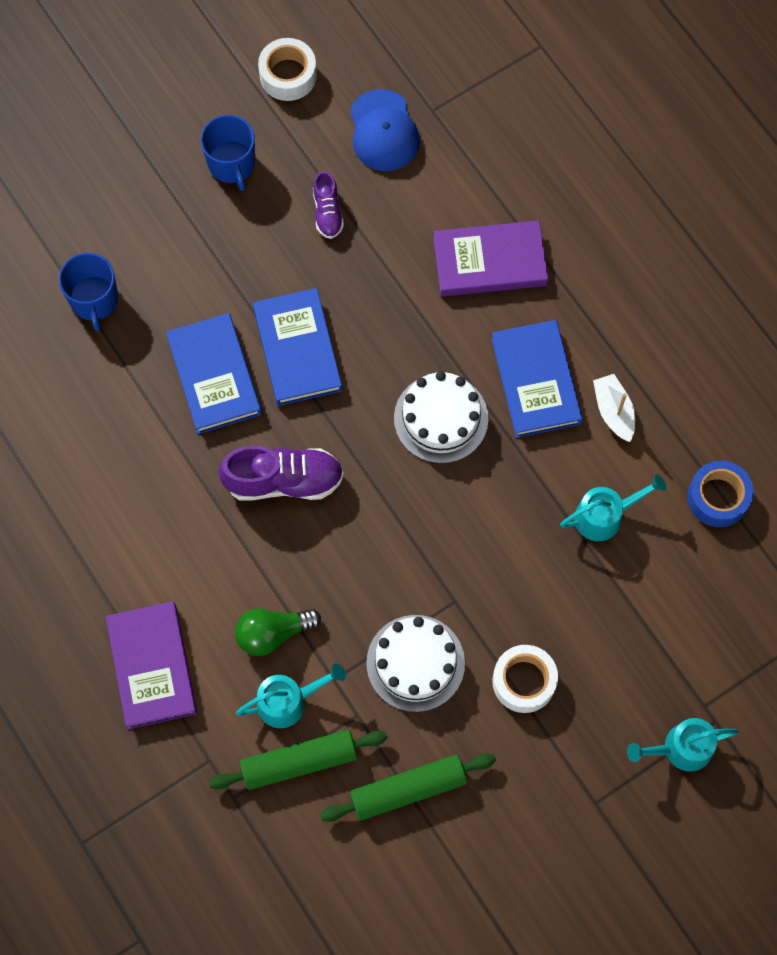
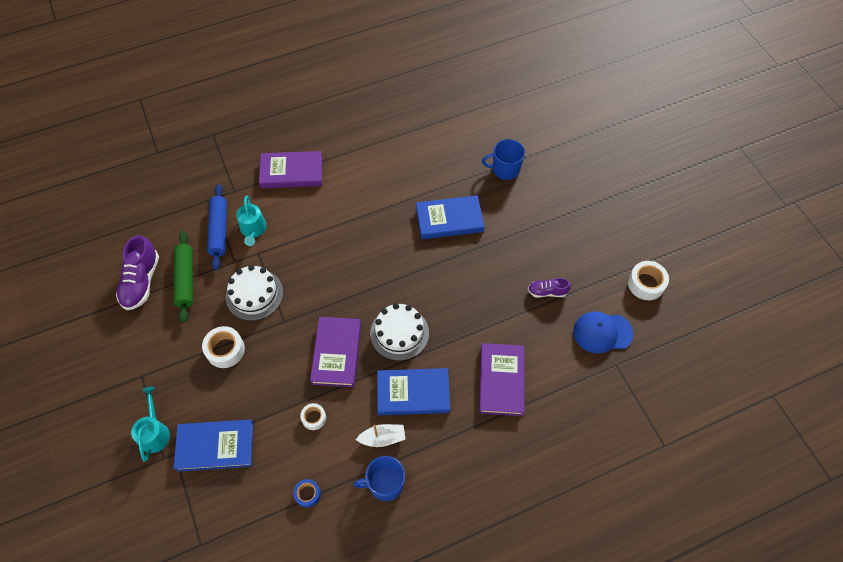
camera: 100 degrees right, 10 degrees down
(232, 164) = (585, 245): blue mug -> blue mug (385, 484)
(272, 633) = (292, 228): green light bulb -> none
(284, 481) = (379, 245): purple shoe -> purple shoe (141, 281)
(297, 349) = (458, 263): blue book -> blue book (215, 446)
(299, 762) = (219, 230): green rolling pin -> blue rolling pin
(494, 506) = (337, 353): none -> purple book
(605, 515) = (314, 418): turquoise watering can -> white tape
(718, 497) = (307, 494): blue tape -> blue tape, size x0.61

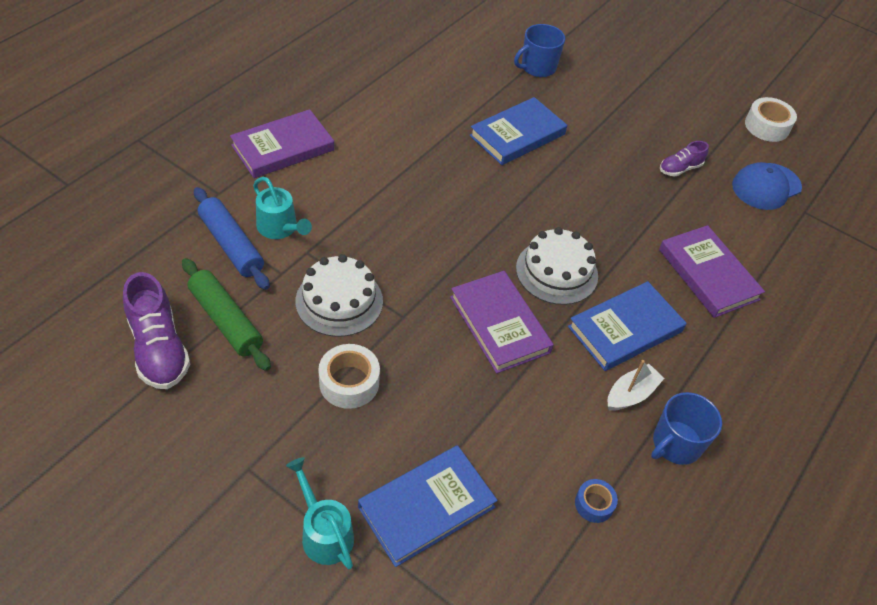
camera: 35 degrees left, 10 degrees down
(314, 418) = (530, 410): white tape -> none

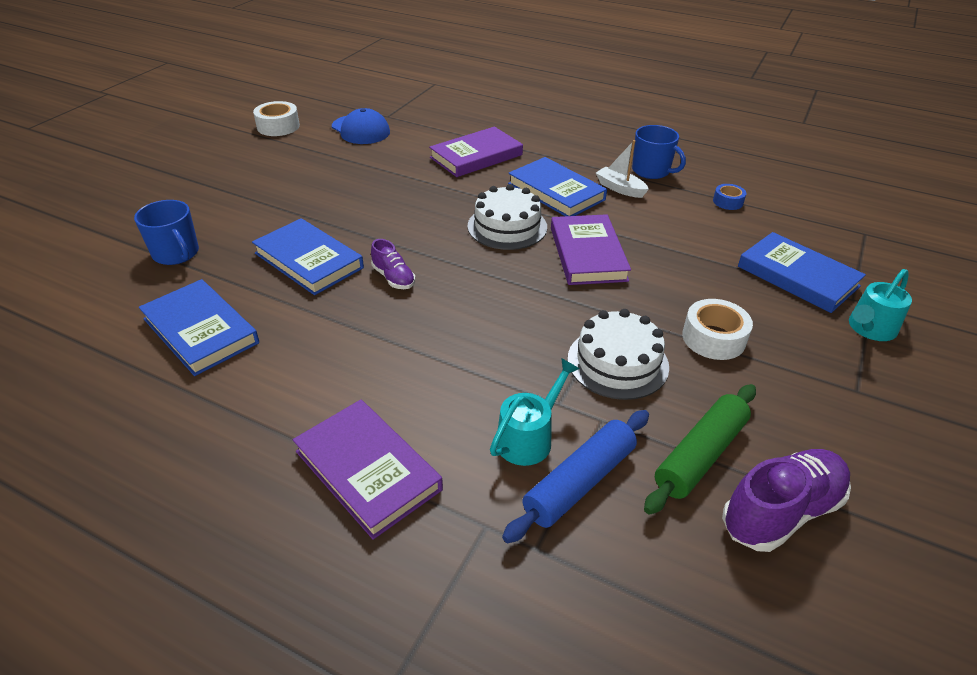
camera: 95 degrees left, 10 degrees down
(439, 80) = (201, 331): none -> blue book
(499, 324) = (587, 254): purple book -> purple book turned 60 degrees counterclockwise
(680, 169) = (346, 167): purple shoe -> purple shoe (393, 278)

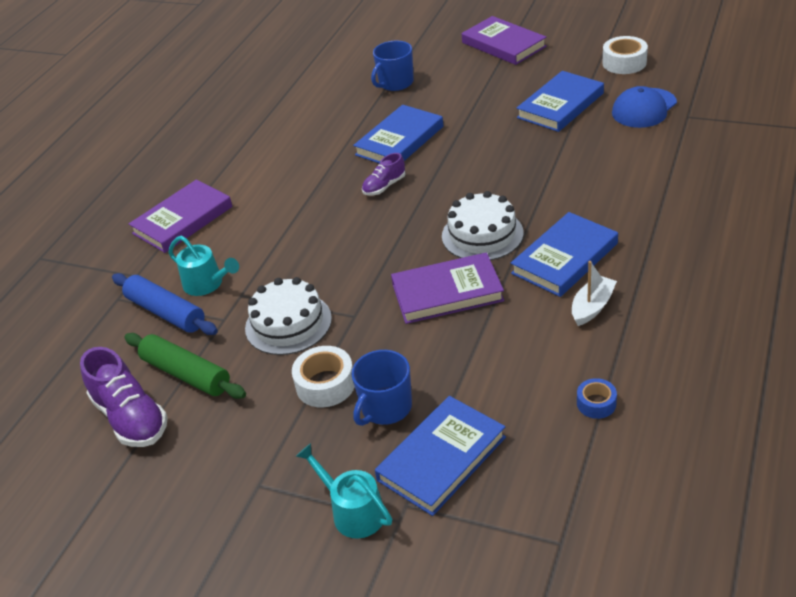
camera: 90 degrees right, 0 degrees up
(201, 331) = (308, 121): blue book -> blue book (560, 105)
(476, 156) = (621, 192): purple book -> purple book (503, 45)
(651, 171) = (650, 332): blue mug -> blue mug (385, 408)

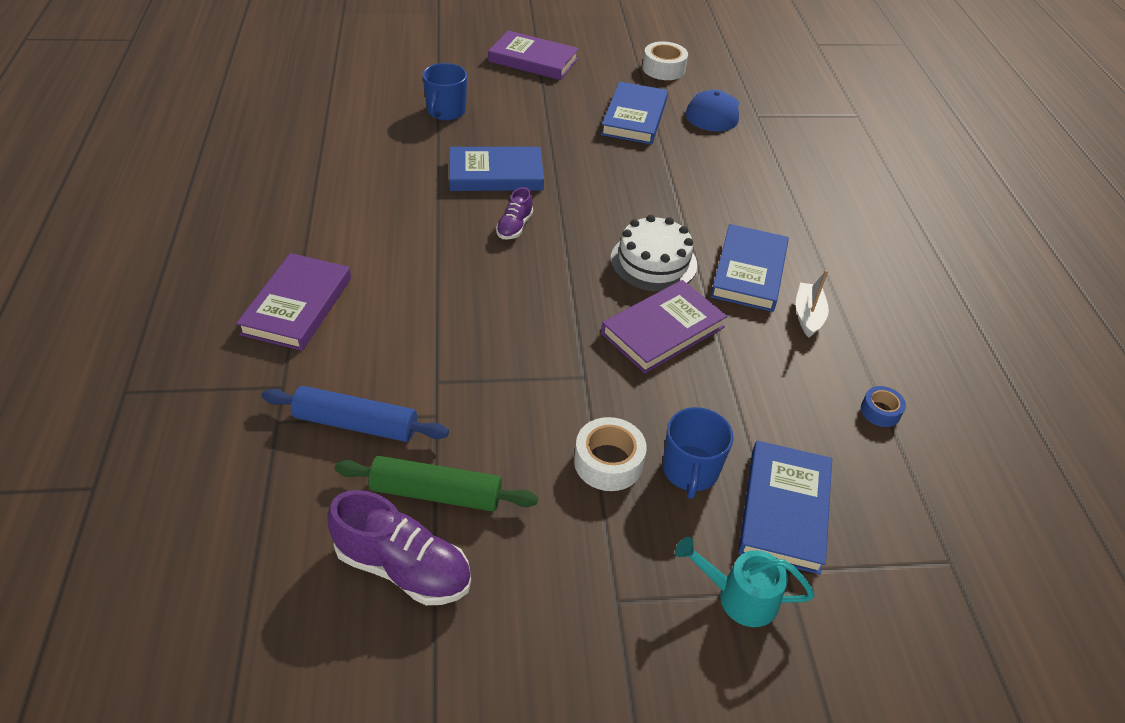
camera: 35 degrees left, 5 degrees up
(207, 284) = (385, 378): turquoise watering can -> none
(288, 323) = (516, 402): white cake -> none
(399, 141) = (495, 174): blue book -> blue book turned 75 degrees clockwise

